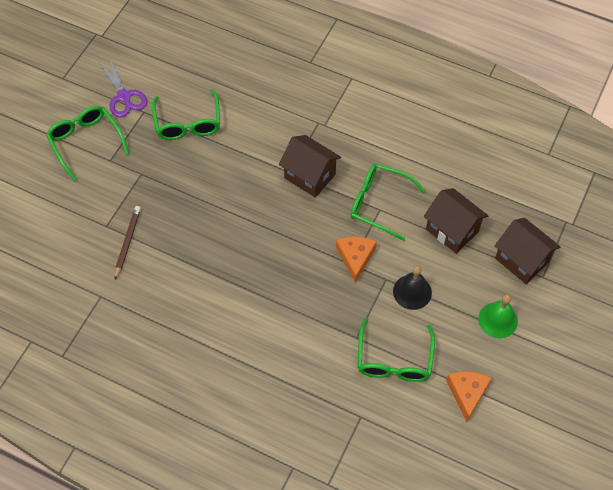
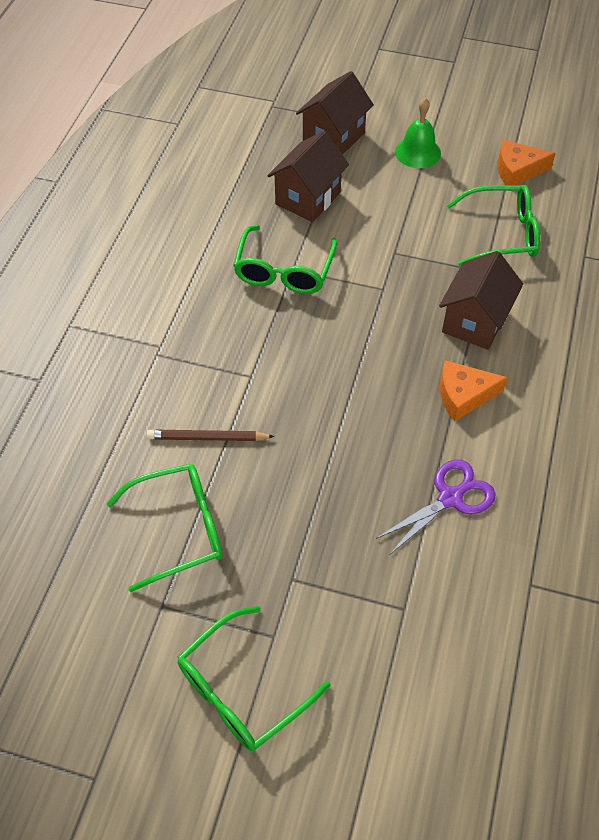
camera: 100 degrees left, 5 degrees down
(124, 96) = (131, 648): purple scissors -> purple scissors (450, 498)
(127, 242) = (425, 568): brown pencil -> brown pencil (207, 438)
(310, 176) = (254, 351): brown house -> brown house (475, 321)
(355, 258) = (373, 285): orange cheese -> orange cheese (463, 395)
(412, 292) = (405, 226): black bell -> none

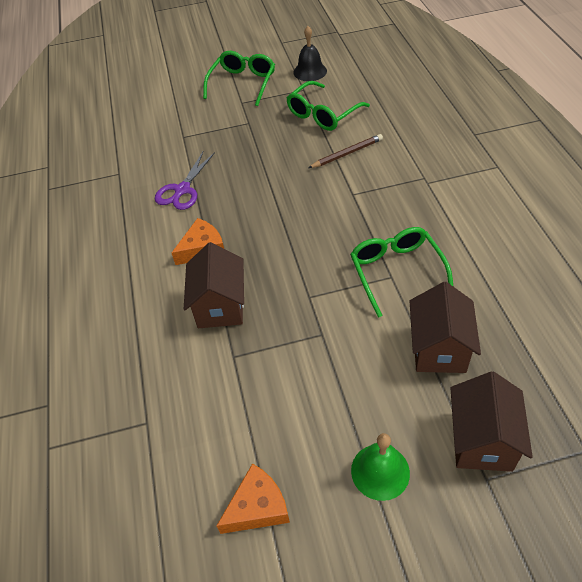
camera: 155 degrees right, 5 degrees down
(117, 646) = (310, 71): none -> black bell
(502, 234) = (236, 406): green glasses -> none

